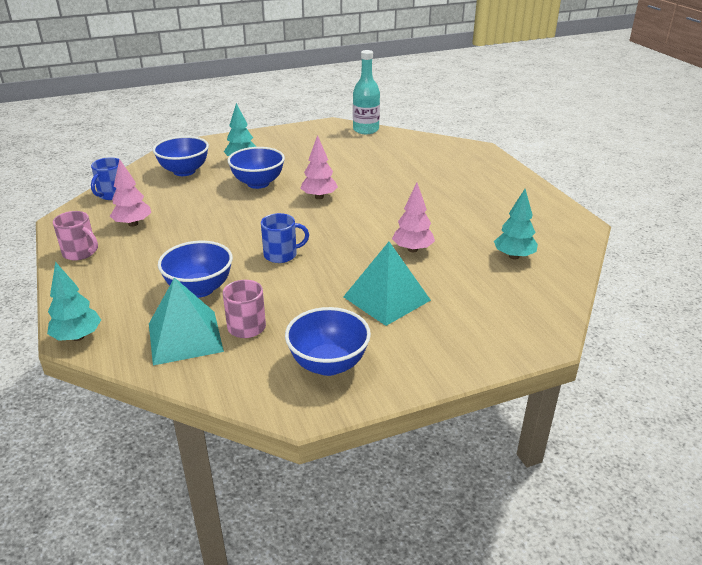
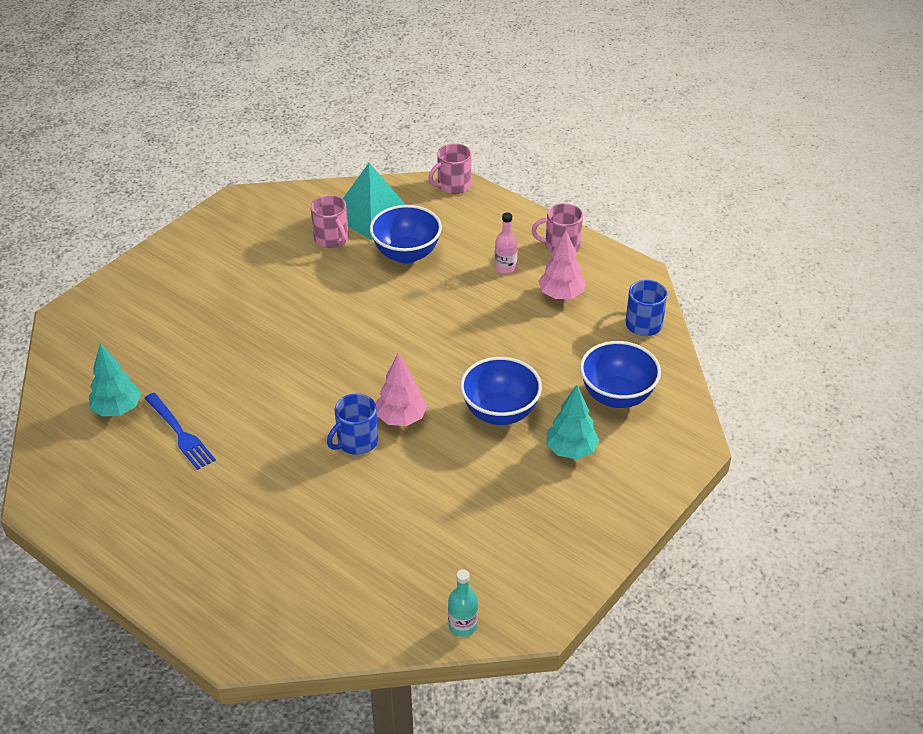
camera: 150 degrees right, 10 degrees up
(77, 337) = (453, 185): turquoise tree -> pink mug
(141, 253) = (505, 267): none -> pink bottle
(281, 255) = (368, 317): blue mug -> blue mug (356, 442)
(328, 364) = (241, 234): blue bowl -> none
(366, 130) = (462, 625): turquoise bottle -> turquoise bottle, size x0.57
(387, 298) = (229, 307): turquoise pyramid -> none
(412, 249) = (235, 376): pink tree -> none
(471, 230) = (180, 433): none -> blue fork

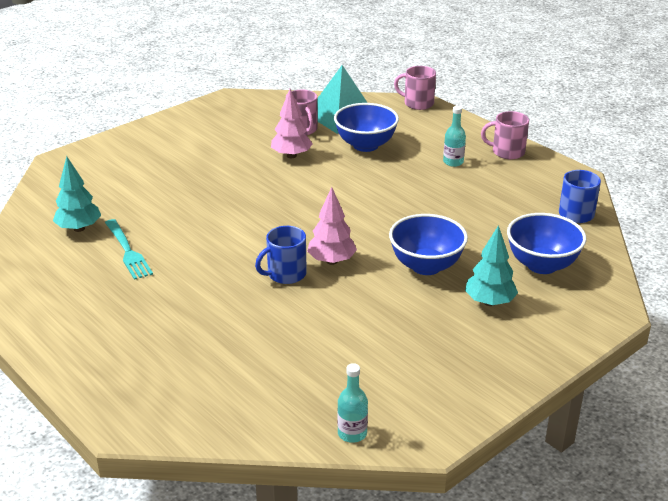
camera: 10 degrees right, 10 degrees down
(180, 433) = (128, 251): blue fork -> turquoise fork
(453, 185) = (417, 103): pink mug -> pink mug turned 45 degrees clockwise
(505, 267) = (453, 162): pink bottle -> turquoise bottle
(561, 295) = (501, 186): pink tree -> pink tree (291, 155)

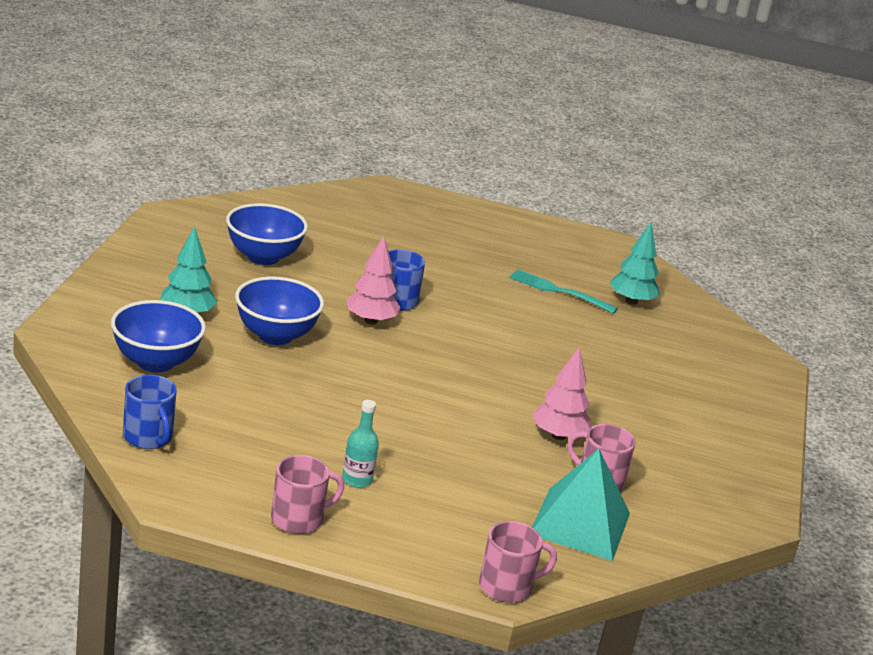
camera: 140 degrees right, 5 degrees down
(352, 433) = (227, 207): turquoise bottle -> none
(365, 145) = (492, 477): blue bowl -> blue bowl (263, 257)

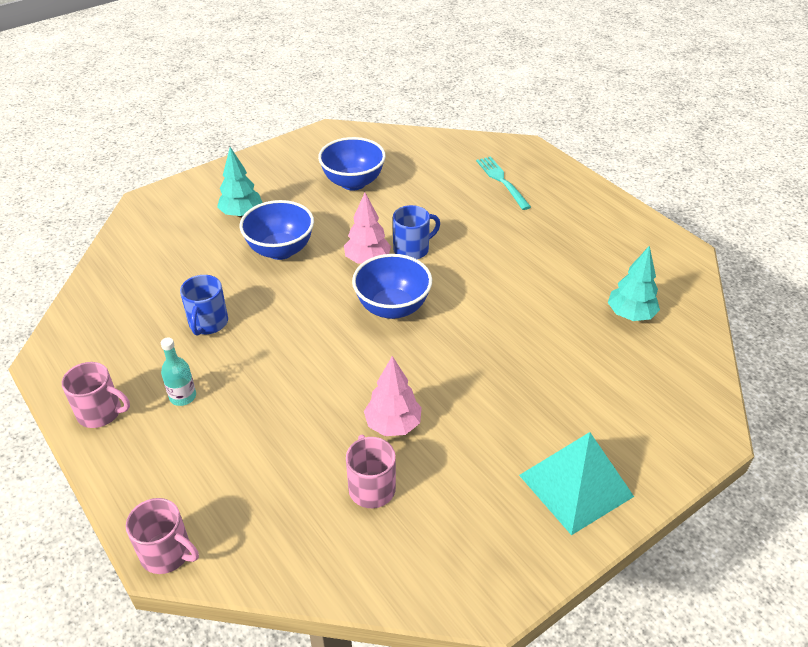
camera: 45 degrees right, 15 degrees up
(148, 437) = (94, 303): blue mug -> blue mug (208, 323)
(155, 362) = (173, 245): blue bowl -> blue bowl (392, 308)
(558, 291) = (568, 283): turquoise fork -> turquoise fork (502, 181)
(580, 523) = (304, 522): turquoise pyramid -> turquoise pyramid (575, 485)

